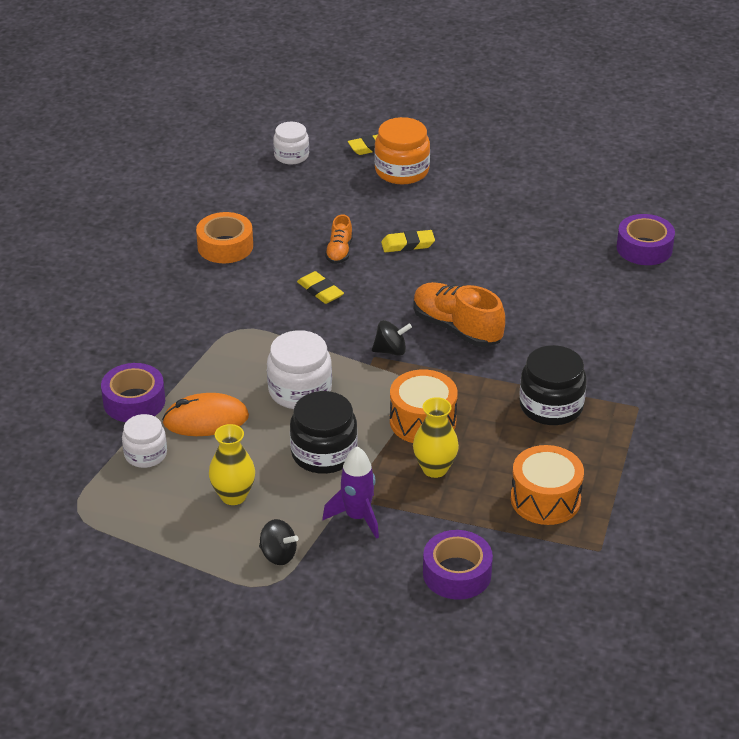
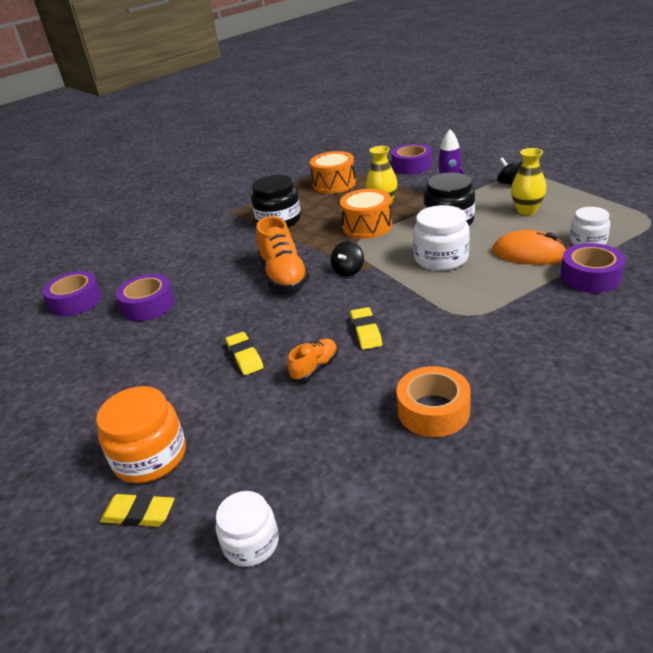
camera: 145 degrees left, 5 degrees down
(391, 350) = (348, 271): black spinning top -> black spinning top turned 90 degrees counterclockwise
(408, 244) = (245, 356): yellow eraser -> yellow eraser turned 45 degrees clockwise
(560, 263) = (148, 305): none -> purple tape

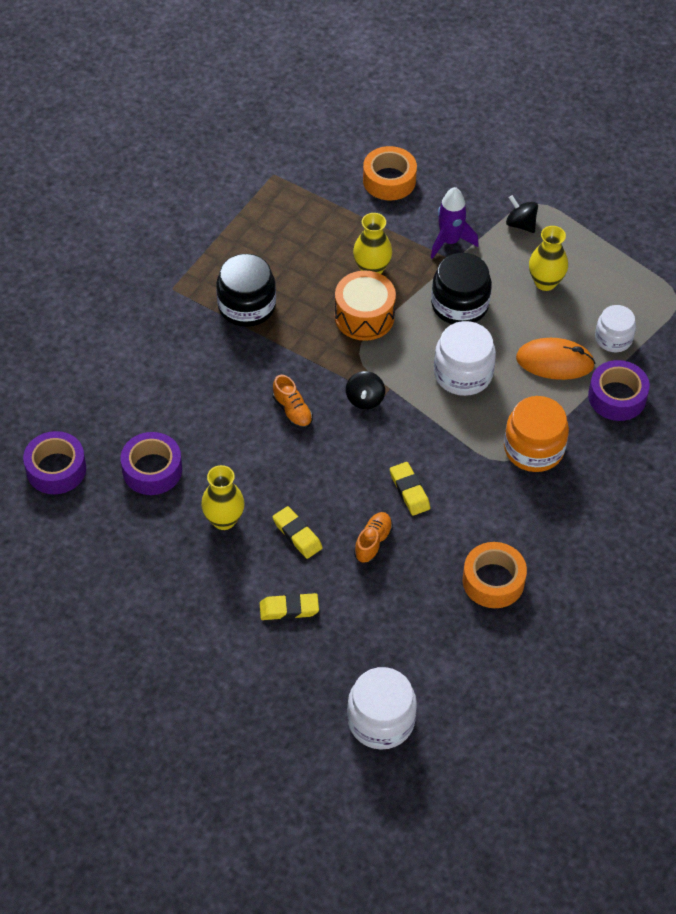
camera: 20 degrees left, 20 degrees up
(139, 514) = (278, 711): yellow eraser -> yellow eraser (289, 609)
(150, 456) = (259, 658): orange jar -> orange jar (533, 448)
(185, 341) = (224, 520): none -> yellow vase
(251, 543) = (381, 720): white jar -> white jar, size x1.54
(283, 275) = (292, 411): orange shoe -> orange shoe, size x0.54
(334, 184) = (294, 223): orange drum -> none
(411, 166) = (389, 180): purple tape -> orange tape

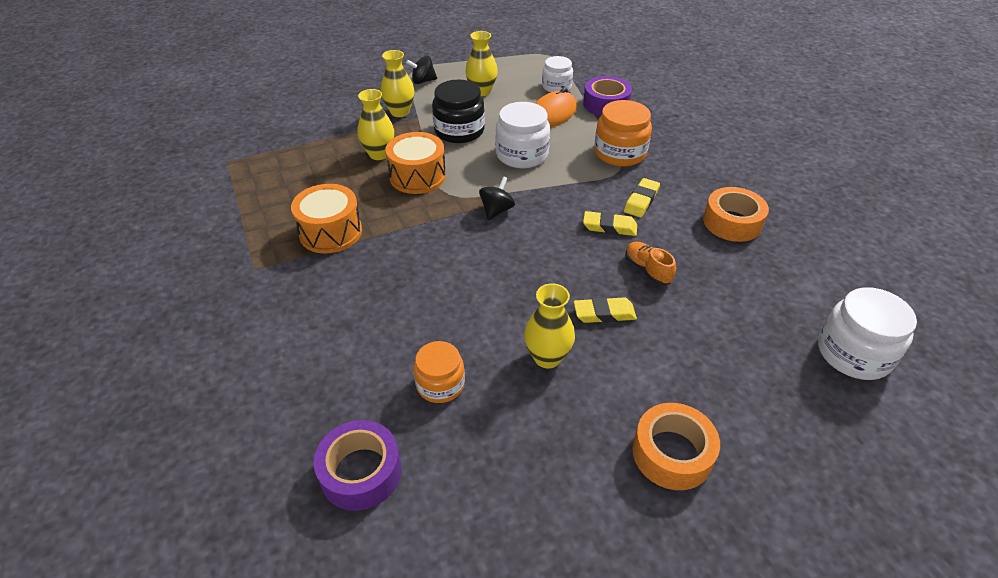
camera: 55 degrees left, 10 degrees down
(152, 470) = (440, 384): purple tape -> orange jar
(246, 306) = (330, 232): black jar -> orange drum
(289, 609) = (687, 359): yellow eraser -> yellow eraser (641, 201)
(292, 411) = (467, 255): orange shoe -> none
(365, 399) = (496, 210): black spinning top -> black spinning top turned 105 degrees counterclockwise
(389, 180) = (313, 113): orange tape -> orange tape (672, 453)
(449, 241) = (400, 112): purple rocket -> yellow vase

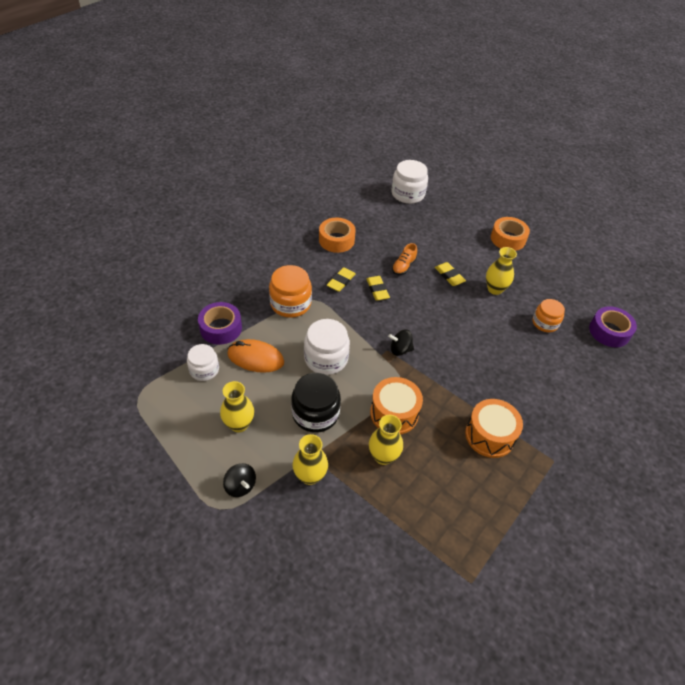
camera: 120 degrees left, 5 degrees up
(641, 201) = (341, 281): yellow eraser -> yellow eraser turned 60 degrees counterclockwise

